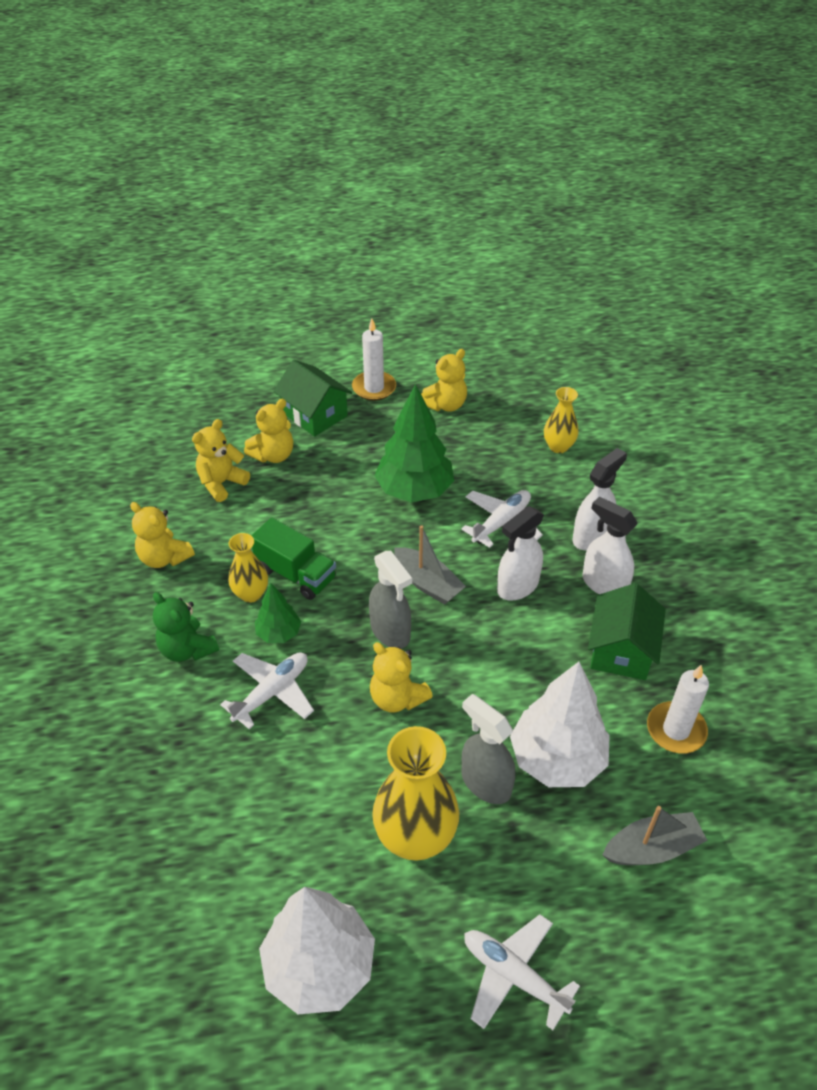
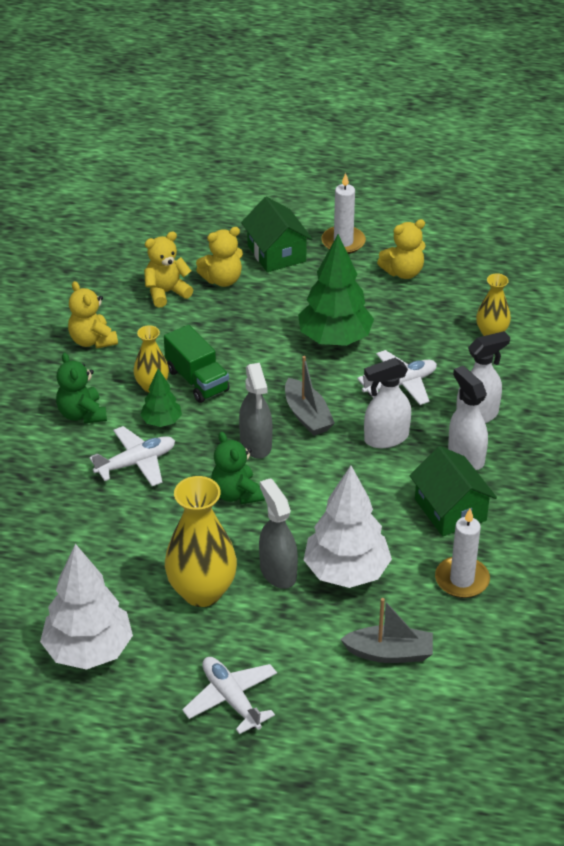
camera: 20 degrees right, 5 degrees down
(397, 698) = (236, 494): yellow teddy bear -> green teddy bear
(621, 650) = (450, 510): green house -> green house turned 60 degrees counterclockwise

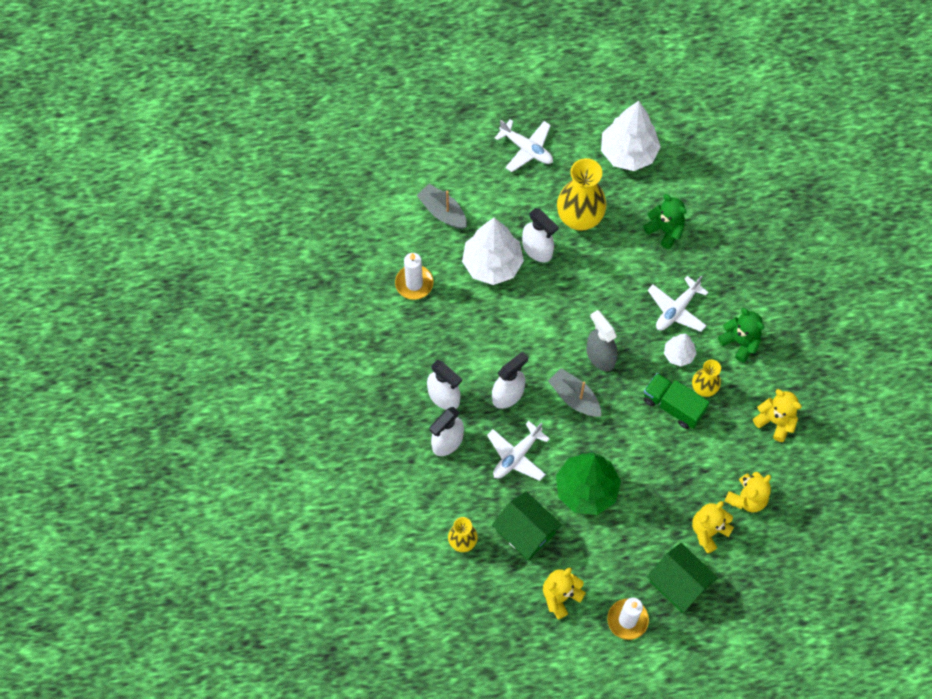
camera: 160 degrees right, 25 degrees up
(161, 422) = (678, 354): green tree -> white tree
(236, 494) = (593, 305): green teddy bear -> green teddy bear (665, 230)
(278, 572) = (537, 249): grey spray bottle -> white spray bottle
(389, 653) = (442, 211): grey boat -> grey boat turned 60 degrees clockwise
(450, 510) = (440, 341): green house -> green house (526, 532)

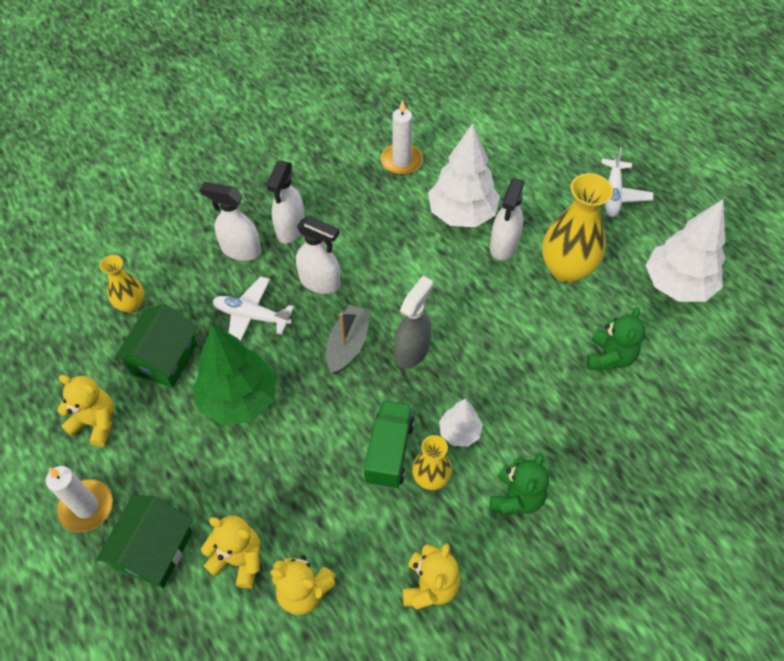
camera: 65 degrees right, 10 degrees down
(442, 211) = (493, 154): grey boat -> none
(677, 309) = (516, 408): white plane -> none

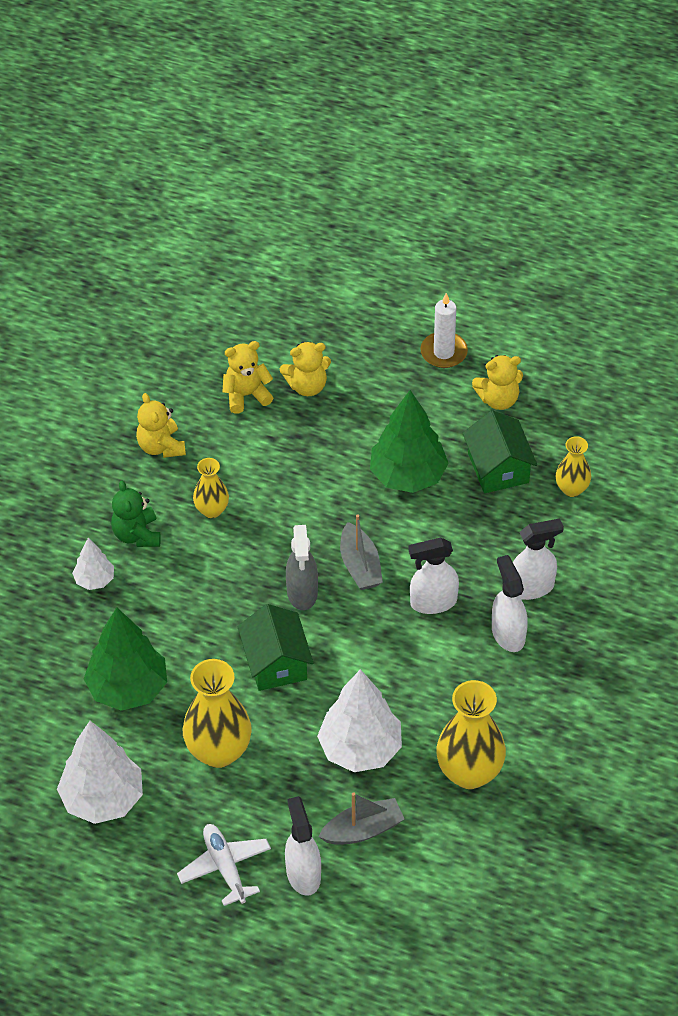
camera: 145 degrees right, 5 degrees down
(154, 549) = (370, 358): green house -> green house (276, 662)
(252, 316) = (462, 540): white plane -> none
(389, 452) = (258, 509): green truck -> none
(401, 161) = (469, 772): white candle -> yellow vase
(459, 432) = (214, 554): white tree -> white tree (94, 580)
(500, 167) = (363, 830): none -> grey boat
(503, 246) = (295, 739): white spray bottle -> white spray bottle (303, 874)
(609, 357) = (128, 688): green teddy bear -> green tree

